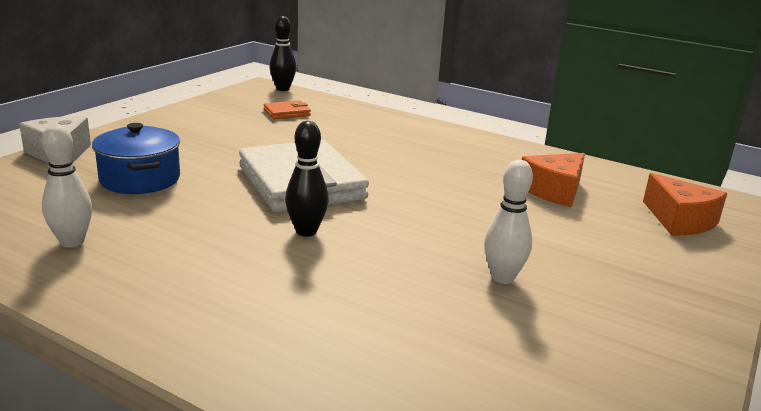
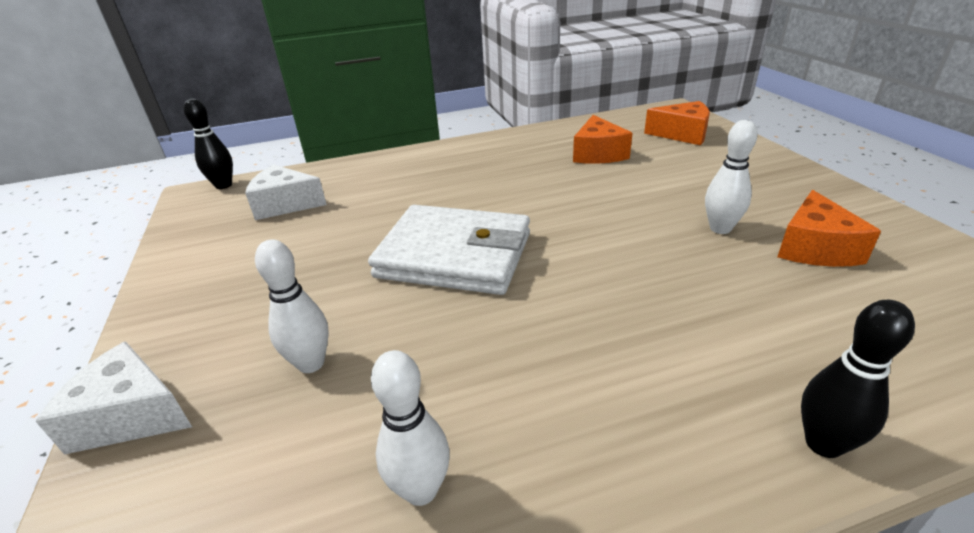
camera: 45 degrees left, 10 degrees up
(140, 179) = (311, 363): blue pot -> white bowling pin
(287, 113) = (285, 204): orange wallet -> white cheese
(306, 231) = (561, 291): black bowling pin -> black bowling pin (823, 444)
(540, 334) = (815, 248): none -> orange cheese

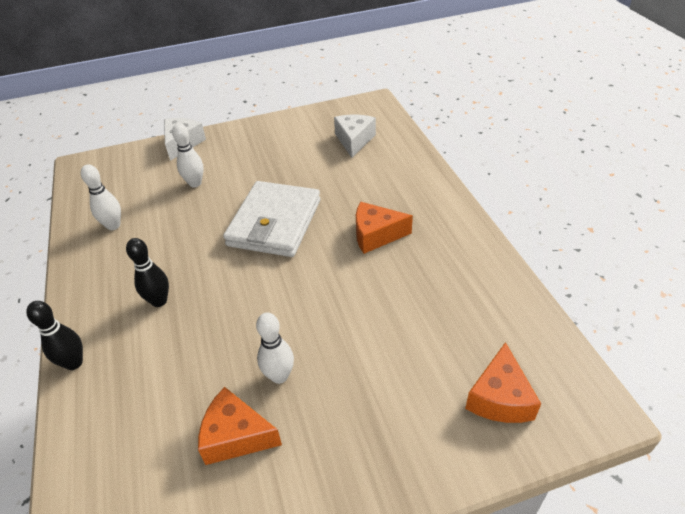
camera: 90 degrees right, 10 degrees up
(223, 185) = (385, 109): black bowling pin -> black bowling pin (159, 301)
(598, 154) = (439, 310): orange cheese -> orange cheese (376, 235)

